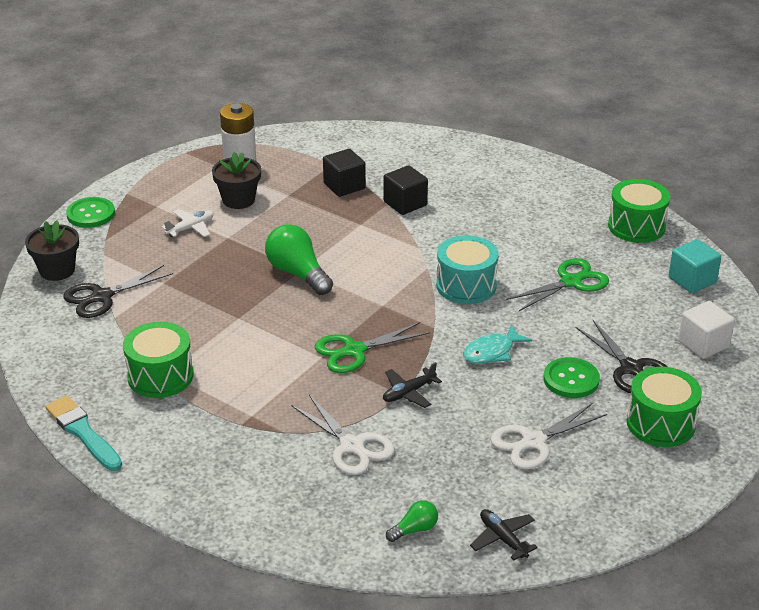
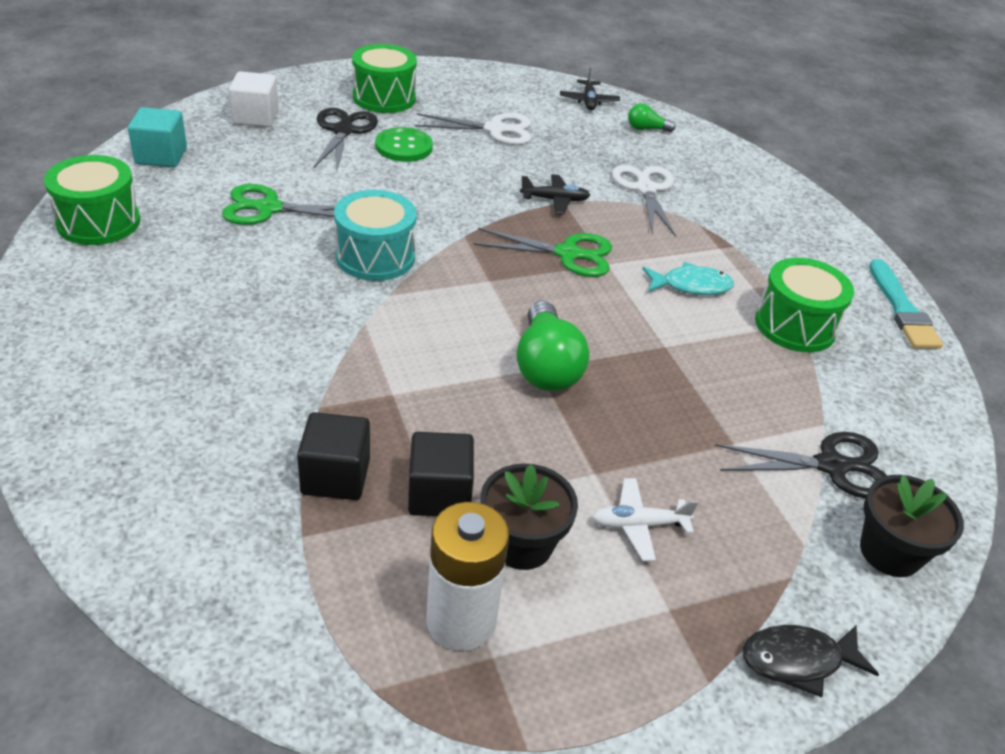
camera: 150 degrees left, 5 degrees up
(91, 214) = (798, 660): green button -> black fish
(405, 204) = (294, 394): black cube -> black cube (439, 494)
(492, 352) = (439, 193): turquoise fish -> turquoise fish (691, 286)

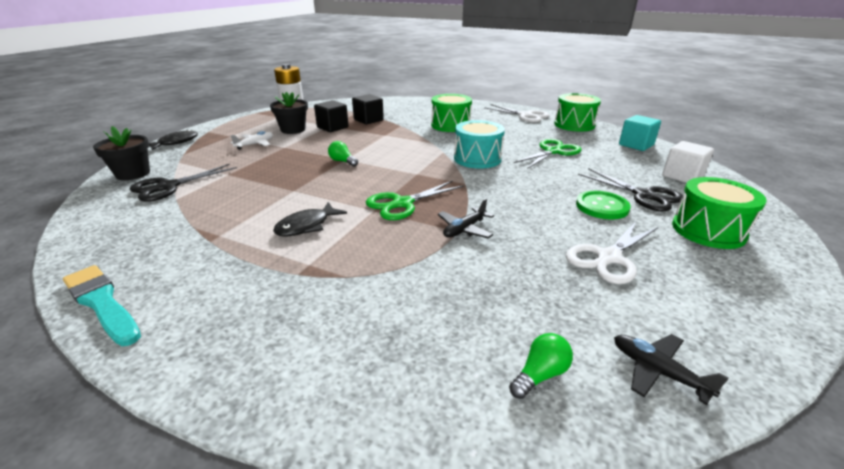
camera: 140 degrees right, 10 degrees down
(546, 366) = (342, 161): green light bulb -> green light bulb, size x0.52
(645, 189) = (425, 282): white scissors -> white scissors (525, 116)
(691, 286) = (306, 226): turquoise fish -> black fish
(795, 325) = (212, 239): green drum -> green drum (450, 125)

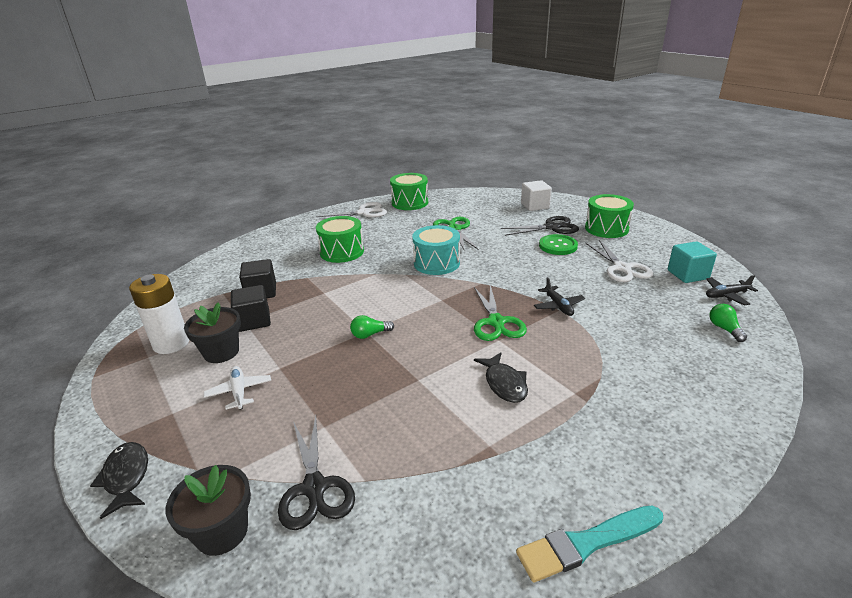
camera: 60 degrees left, 0 degrees up
(636, 145) = (473, 198): turquoise cube -> turquoise cube (687, 274)

